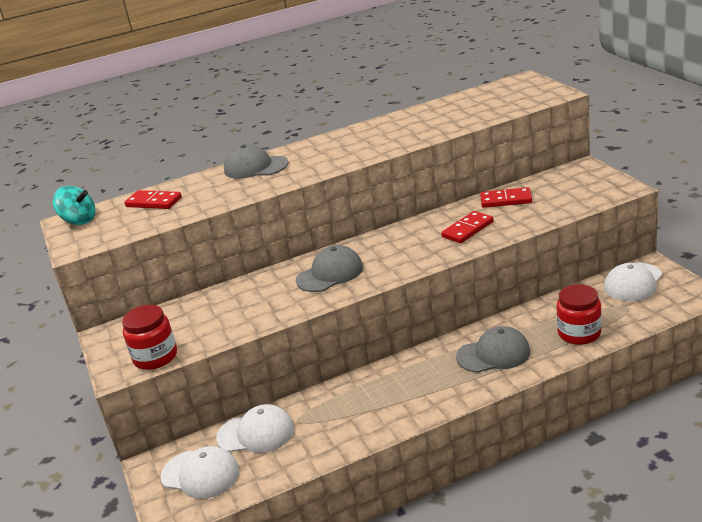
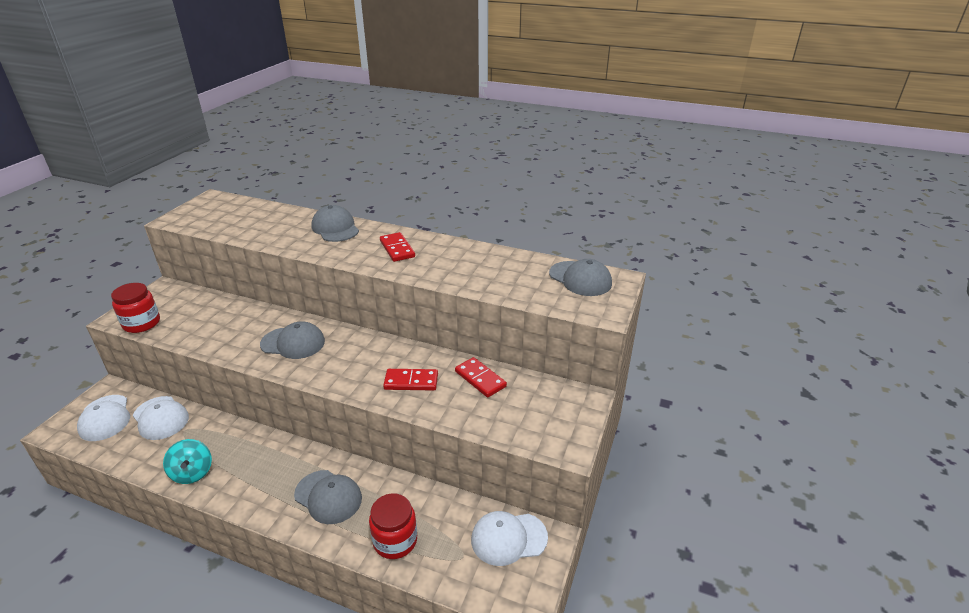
camera: 40 degrees right, 5 degrees up
(79, 221) = (213, 202): turquoise spinning top -> turquoise spinning top (192, 473)
(154, 202) = (254, 215): red domino -> red domino (397, 249)
(503, 91) = (580, 279): none -> grey cap

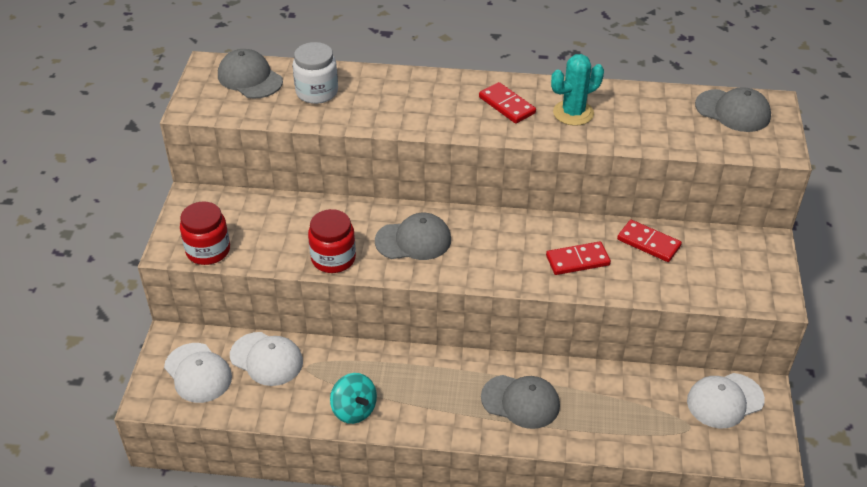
camera: 15 degrees left, 10 degrees up
(266, 222) = (317, 92): none -> white jar
(335, 228) = (410, 87): grey cap -> grey cap (250, 78)
(395, 540) = (616, 428): red jar -> red jar (333, 258)
(445, 261) = (573, 113): none -> turquoise cactus

